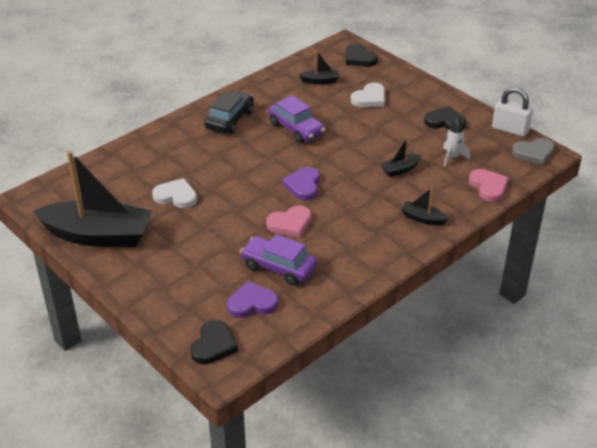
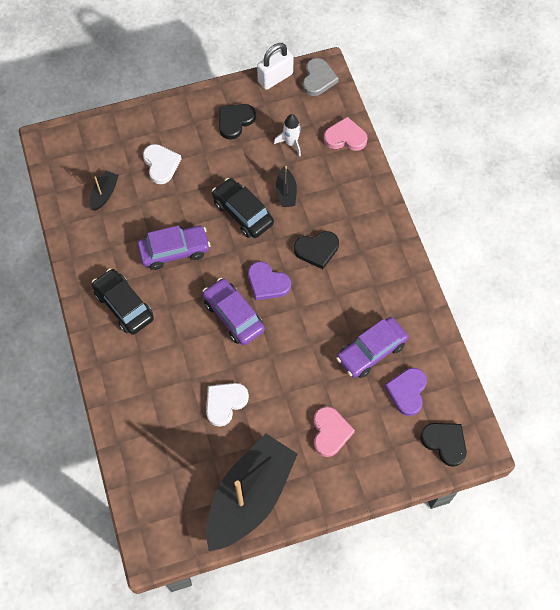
camera: 65 degrees left, 25 degrees up
(259, 176) = (233, 316): none -> purple car
(290, 224) = (316, 317): pink heart -> pink heart (330, 432)
(359, 58) = (85, 141): black heart -> black heart (317, 250)
(360, 152) = (243, 213): none -> black car
(423, 218) = (362, 208): black boat -> none

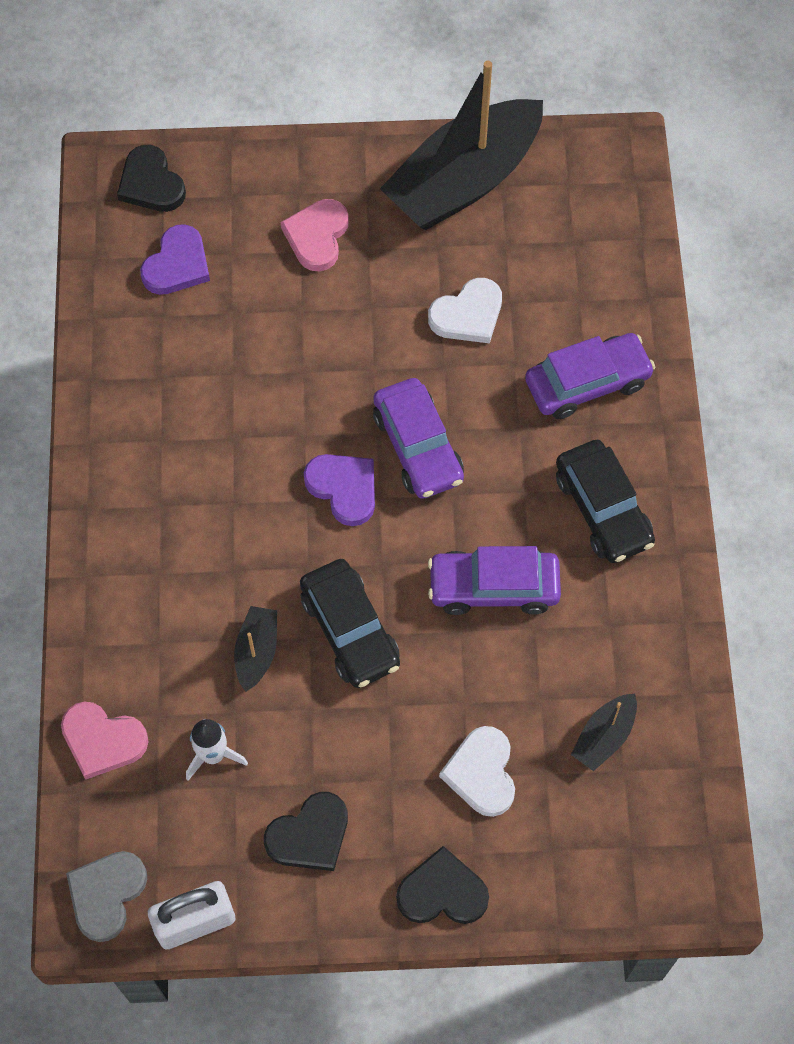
camera: 165 degrees left, 0 degrees up
(317, 250) = (238, 526): black heart -> black heart (442, 892)
(371, 351) = (209, 336): purple car -> purple car (587, 383)

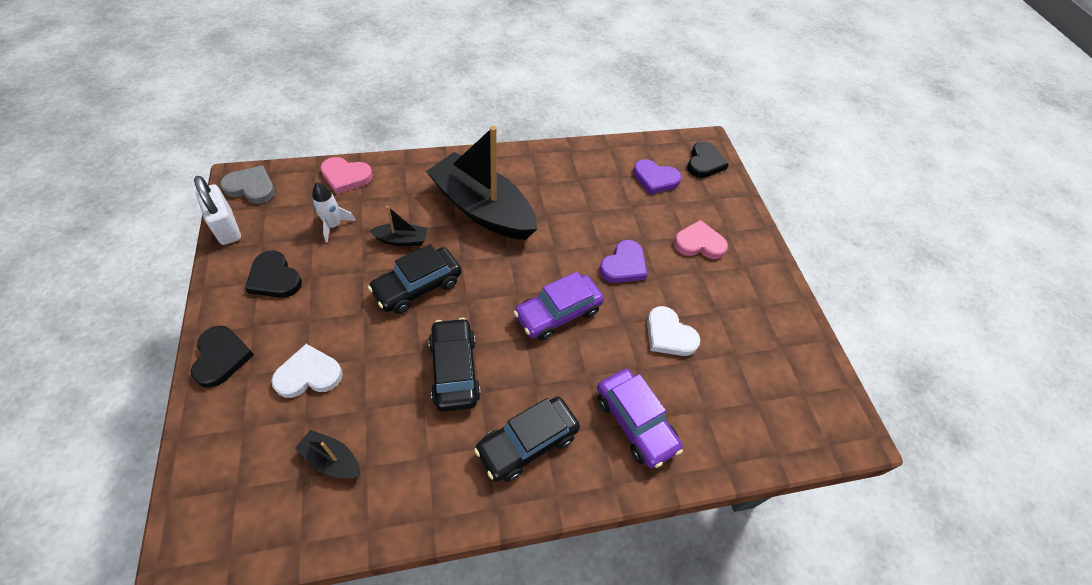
camera: 75 degrees right, 10 degrees down
(103, 740) = (346, 177): pink heart -> pink heart turned 90 degrees counterclockwise
(151, 183) = (704, 162): black heart -> black heart turned 150 degrees clockwise
(344, 488) = (520, 274): purple heart -> purple heart (624, 265)
(464, 181) = (776, 323): black boat -> black boat (483, 209)
(493, 587) = (454, 370): purple car -> black car

